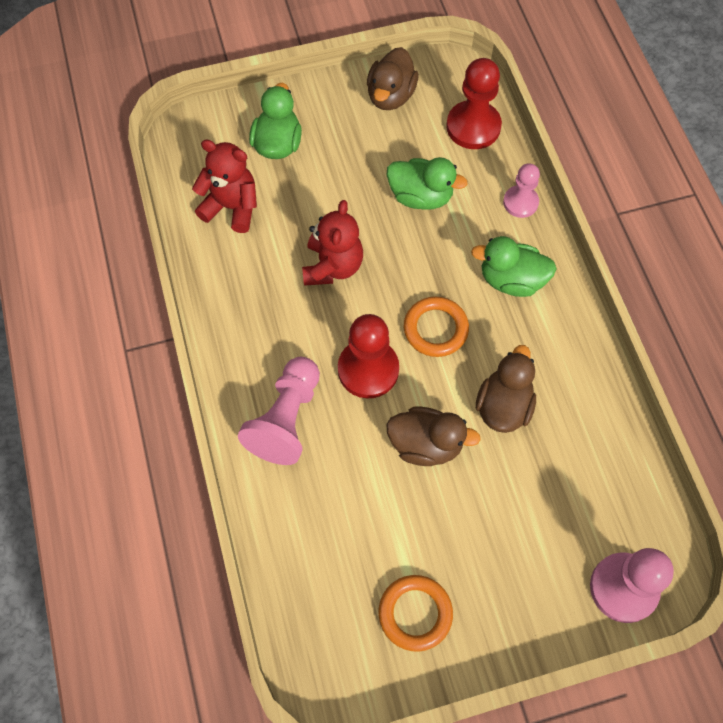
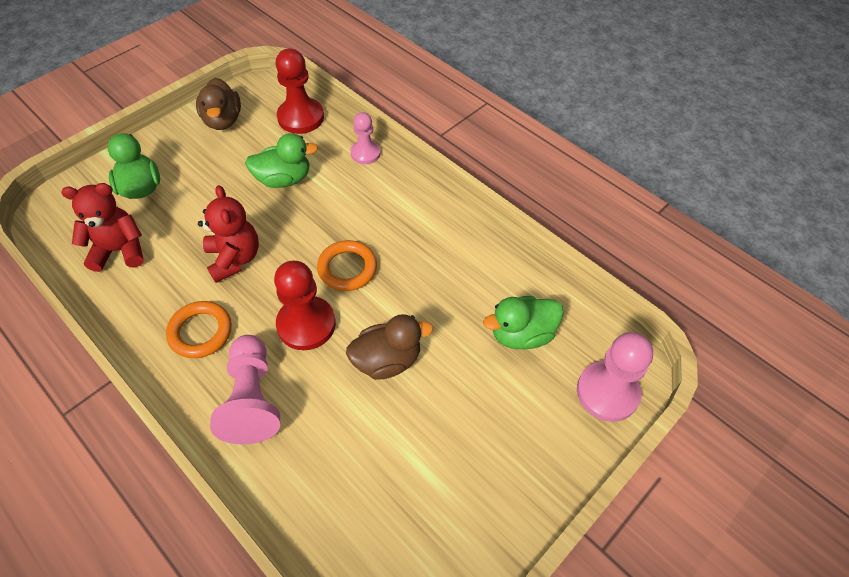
camera: 30 degrees left, 10 degrees down
(415, 613) = (454, 507): orange ring -> orange ring (200, 332)
(503, 406) = (434, 301): brown duck -> none
(511, 280) = (388, 208): green duck -> green duck (521, 334)

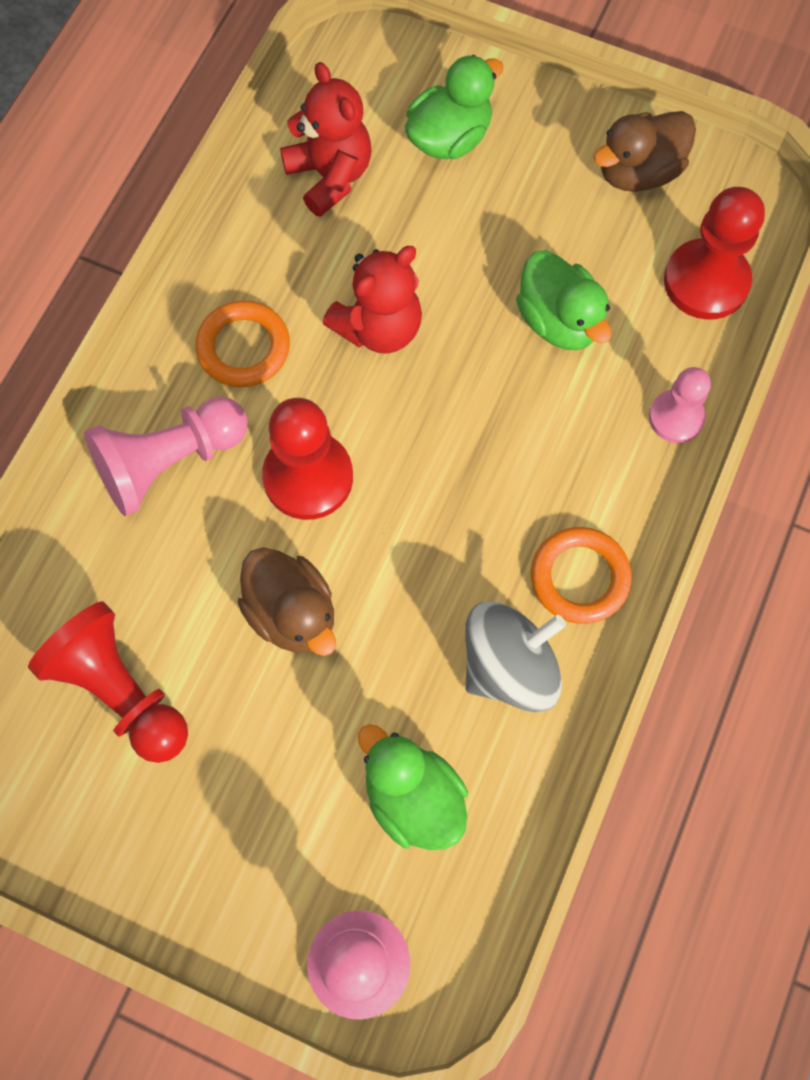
camera: 70 degrees right, 15 degrees up
(347, 268) = (428, 490): orange ring -> orange ring (579, 577)
(393, 478) = (120, 691): none -> red pawn
(465, 265) = (509, 667): none -> grey spinning top

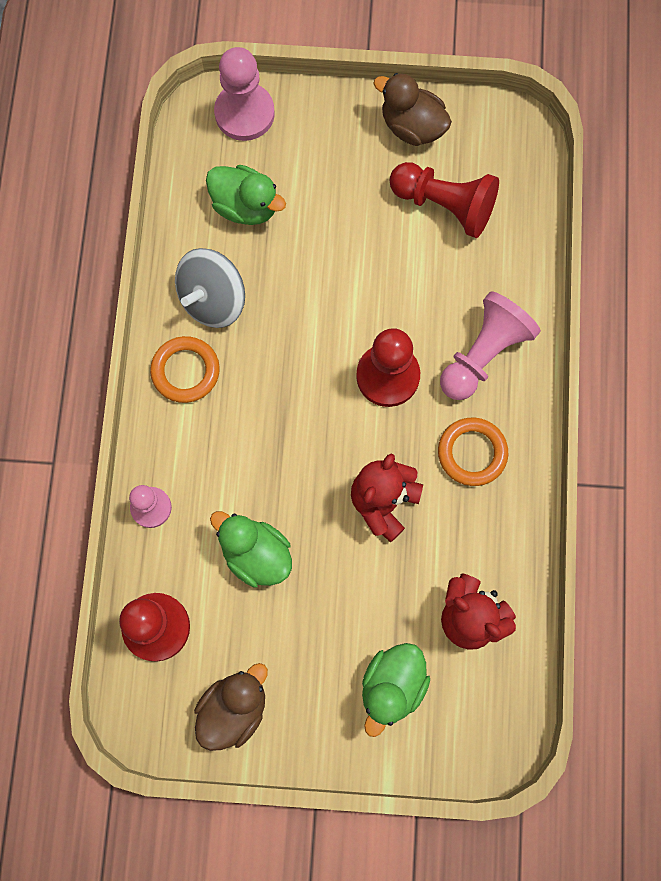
camera: 160 degrees right, 5 degrees up
(292, 613) = (361, 286): brown duck -> brown duck (412, 126)

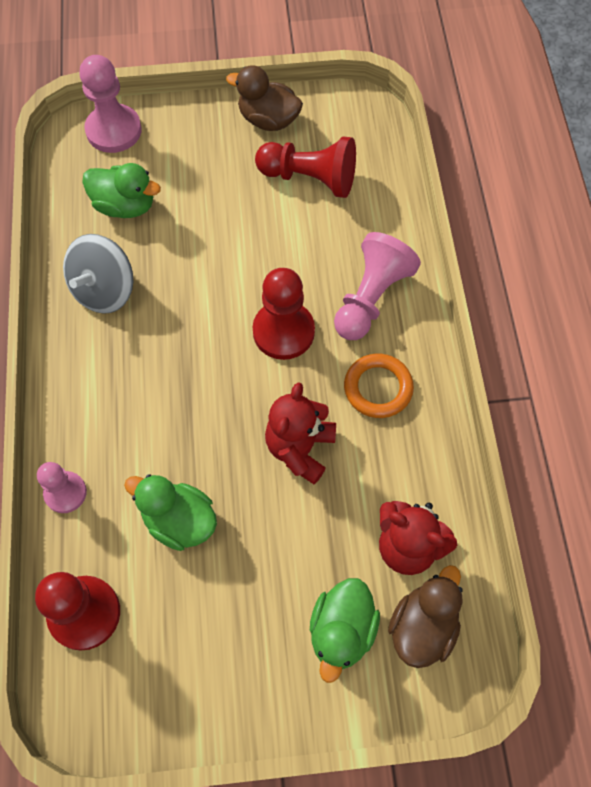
camera: 10 degrees left, 10 degrees down
(185, 371) = (85, 358): orange ring -> none
(234, 709) = (178, 686): brown duck -> brown duck (422, 626)

